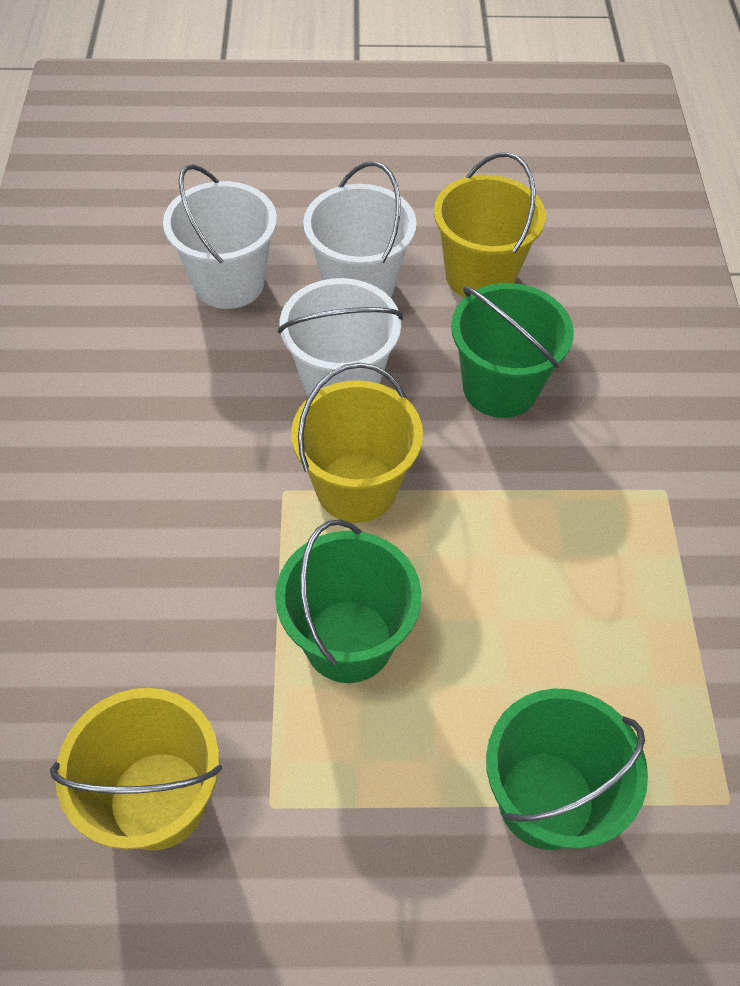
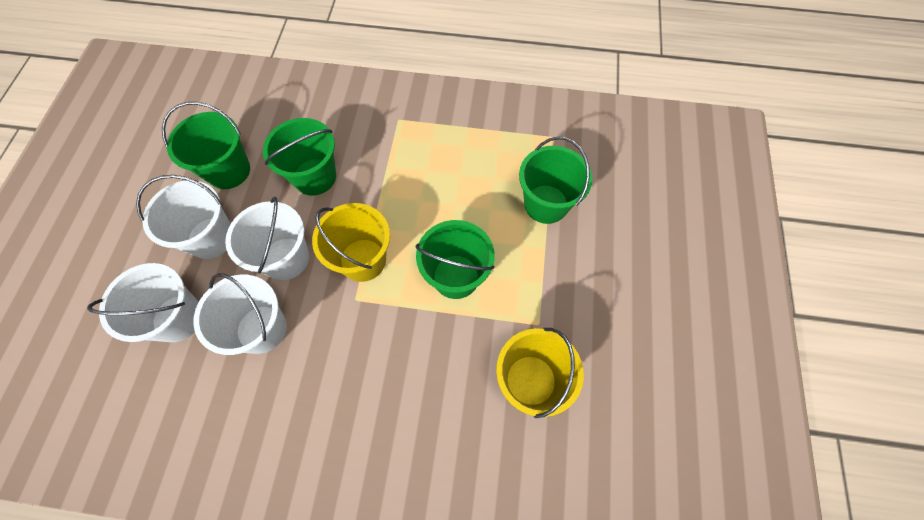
camera: 80 degrees left, 10 degrees up
(221, 380) = (261, 329): none -> white bucket
(480, 275) = (228, 171): yellow bucket -> green bucket

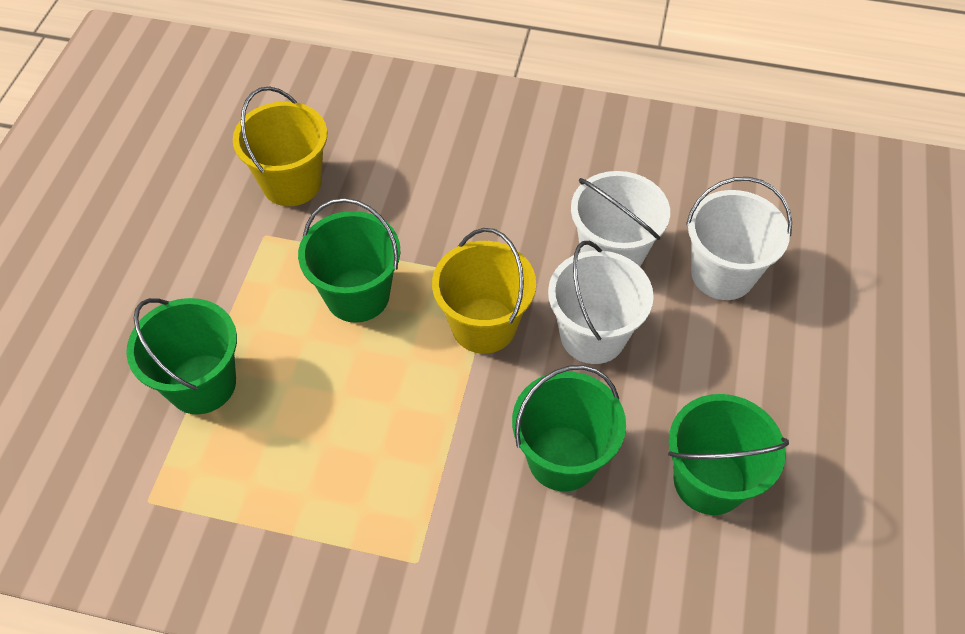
camera: 175 degrees left, 10 degrees down
(211, 238) = (708, 372): white bucket -> none

